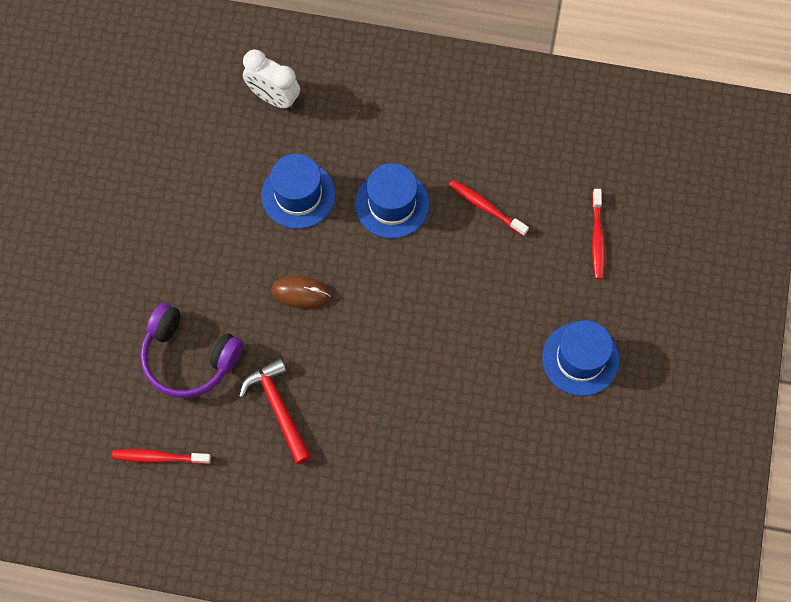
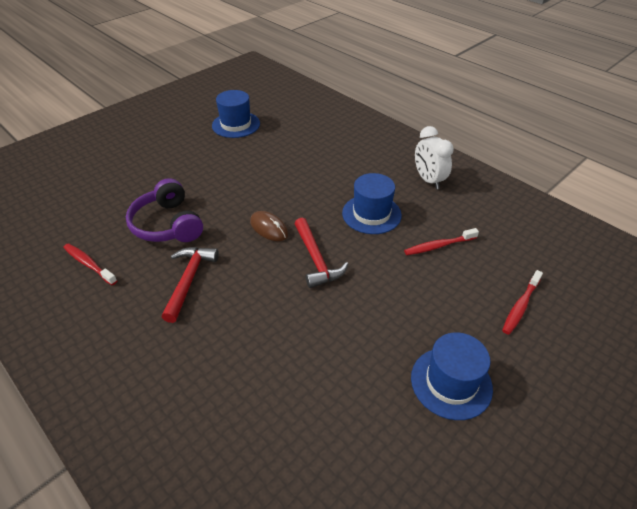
camera: 35 degrees right, 25 degrees down
(274, 98) = (342, 140): white clock -> white clock (428, 180)
(298, 195) = (315, 183): blue hat -> blue hat (236, 124)
(380, 302) = (316, 259): none -> red hammer
(486, 207) = (439, 246): red toothbrush -> red toothbrush turned 90 degrees counterclockwise

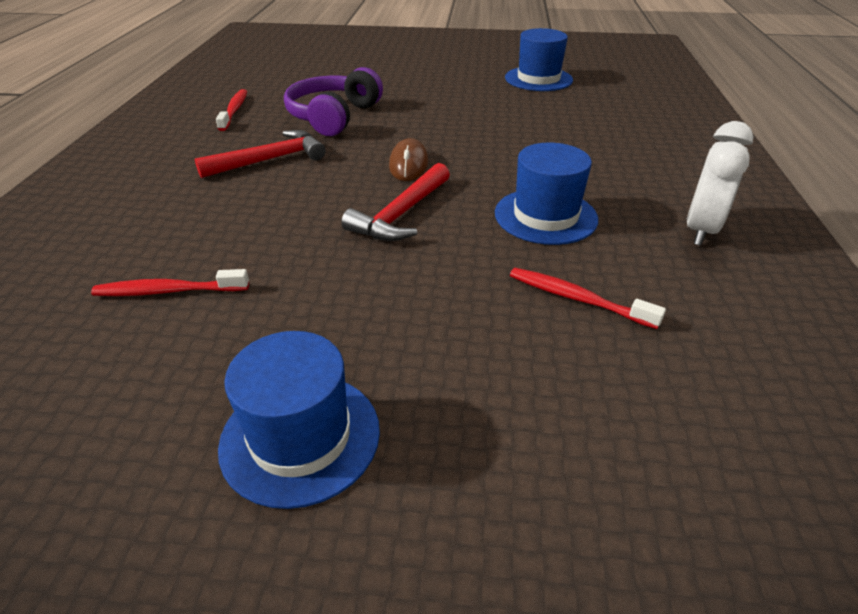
camera: 50 degrees right, 5 degrees down
(520, 306) = (574, 456): red toothbrush -> red toothbrush (169, 291)

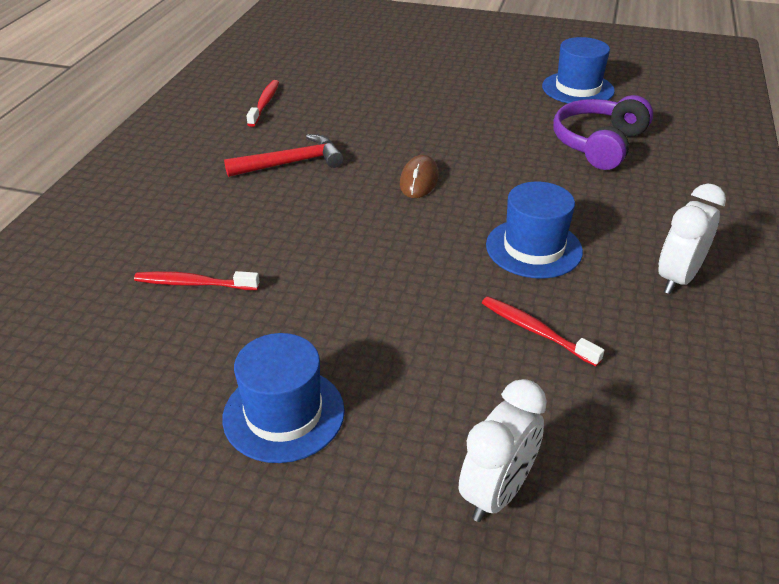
camera: 10 degrees right, 0 degrees up
(333, 116) = (358, 118): purple headphones -> purple headphones (598, 144)
(401, 214) = (401, 232): red hammer -> none
(599, 503) = (496, 492): none -> white clock

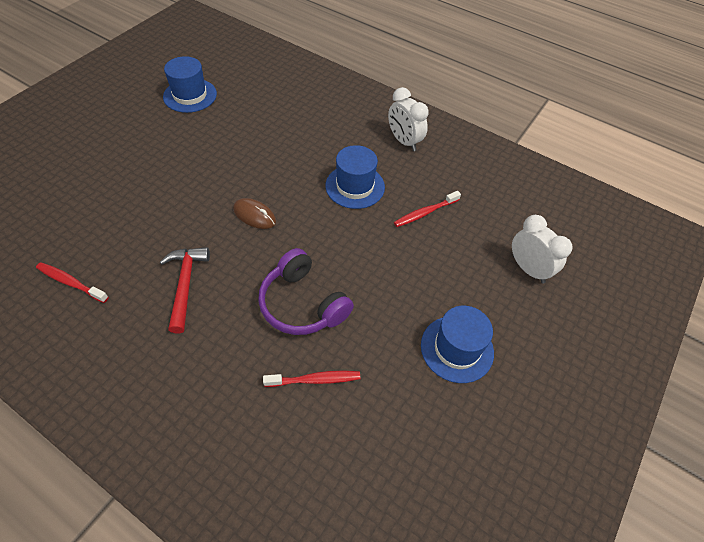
camera: 75 degrees left, 15 degrees up
(194, 283) = (315, 380): red toothbrush -> red toothbrush turned 120 degrees counterclockwise
(598, 144) = (264, 115): purple headphones -> purple headphones (302, 304)

